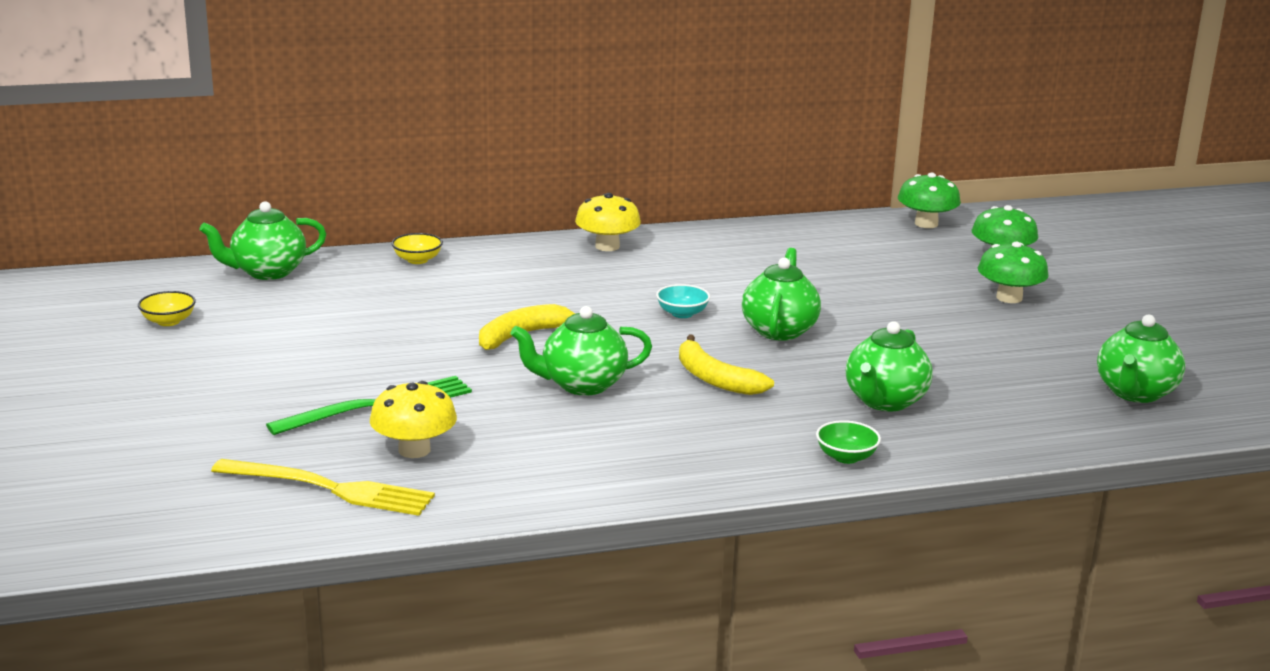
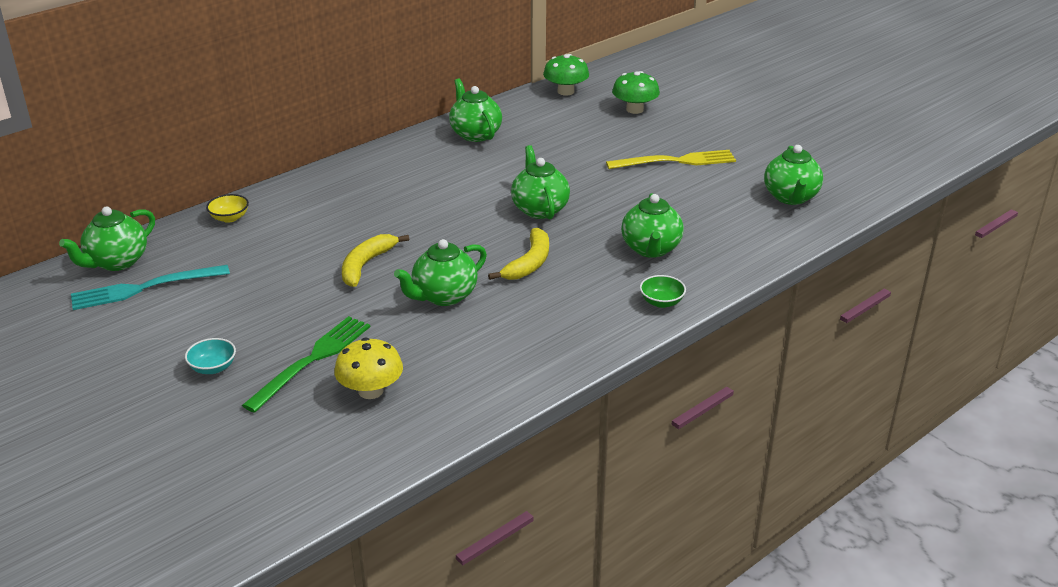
camera: 25 degrees left, 10 degrees up
(168, 321) = (74, 333): yellow bowl -> none
(272, 300) = (144, 288): none -> turquoise fork
(330, 489) = (337, 445): yellow fork -> yellow fork (676, 161)
(607, 246) = (363, 167): yellow mushroom -> none
(682, 313) = (463, 213): turquoise bowl -> turquoise bowl (213, 368)
(714, 378) = (529, 263): yellow banana -> yellow banana turned 90 degrees counterclockwise
(770, 242) = (475, 134): none -> green teapot
(1009, 298) = (663, 141): green mushroom -> none

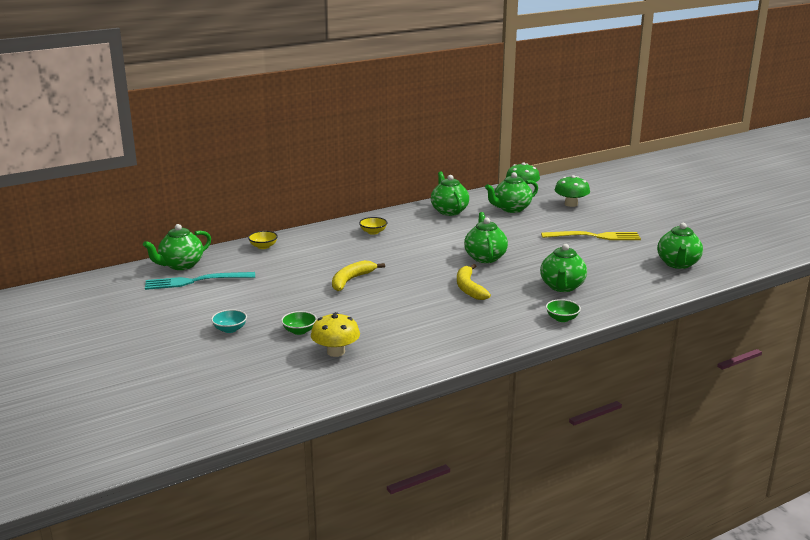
camera: 10 degrees right, 10 degrees down
(312, 360) = (299, 331): green fork -> green bowl
(379, 179) = (373, 232): none -> yellow bowl
(443, 296) = (402, 302): green teapot -> green teapot (511, 209)
(529, 263) = (469, 288): yellow banana -> yellow banana turned 135 degrees clockwise

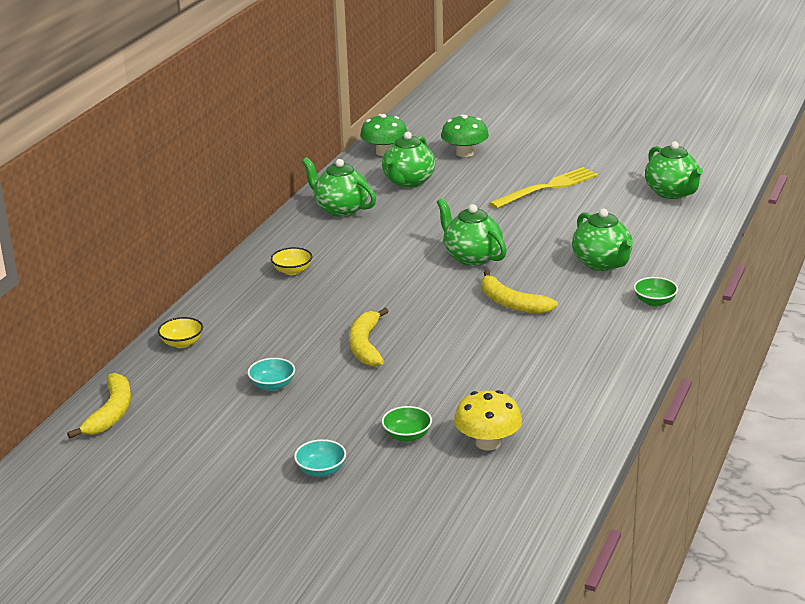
camera: 35 degrees left, 5 degrees up
(181, 265) = (111, 413): green teapot -> yellow banana
(195, 281) = (169, 427): turquoise fork -> none
(273, 281) = (272, 385): none -> turquoise bowl

